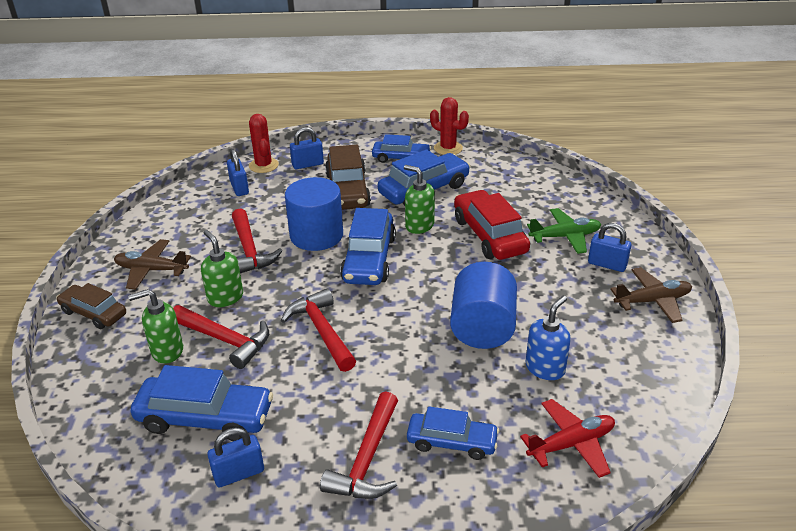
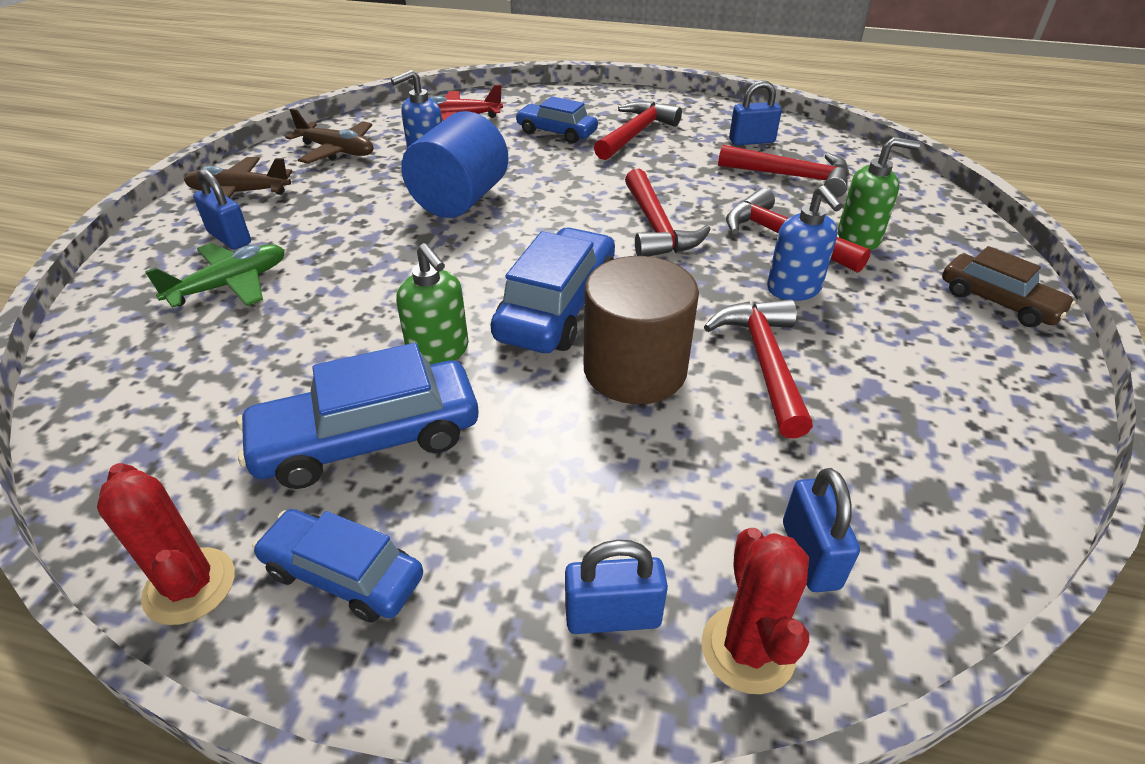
camera: 165 degrees left, 5 degrees up
(151, 270) = (940, 357): brown plane -> brown plane (337, 151)
(205, 418) = (792, 177): blue car -> red hammer
(225, 297) = (794, 289): green soap dispenser -> blue soap dispenser
(316, 235) = (635, 369): blue cylinder -> brown cylinder
(347, 190) = (536, 478): brown car -> none
(489, 235) = (339, 309): red car -> none
(565, 237) = (230, 285): green plane -> green plane turned 135 degrees clockwise

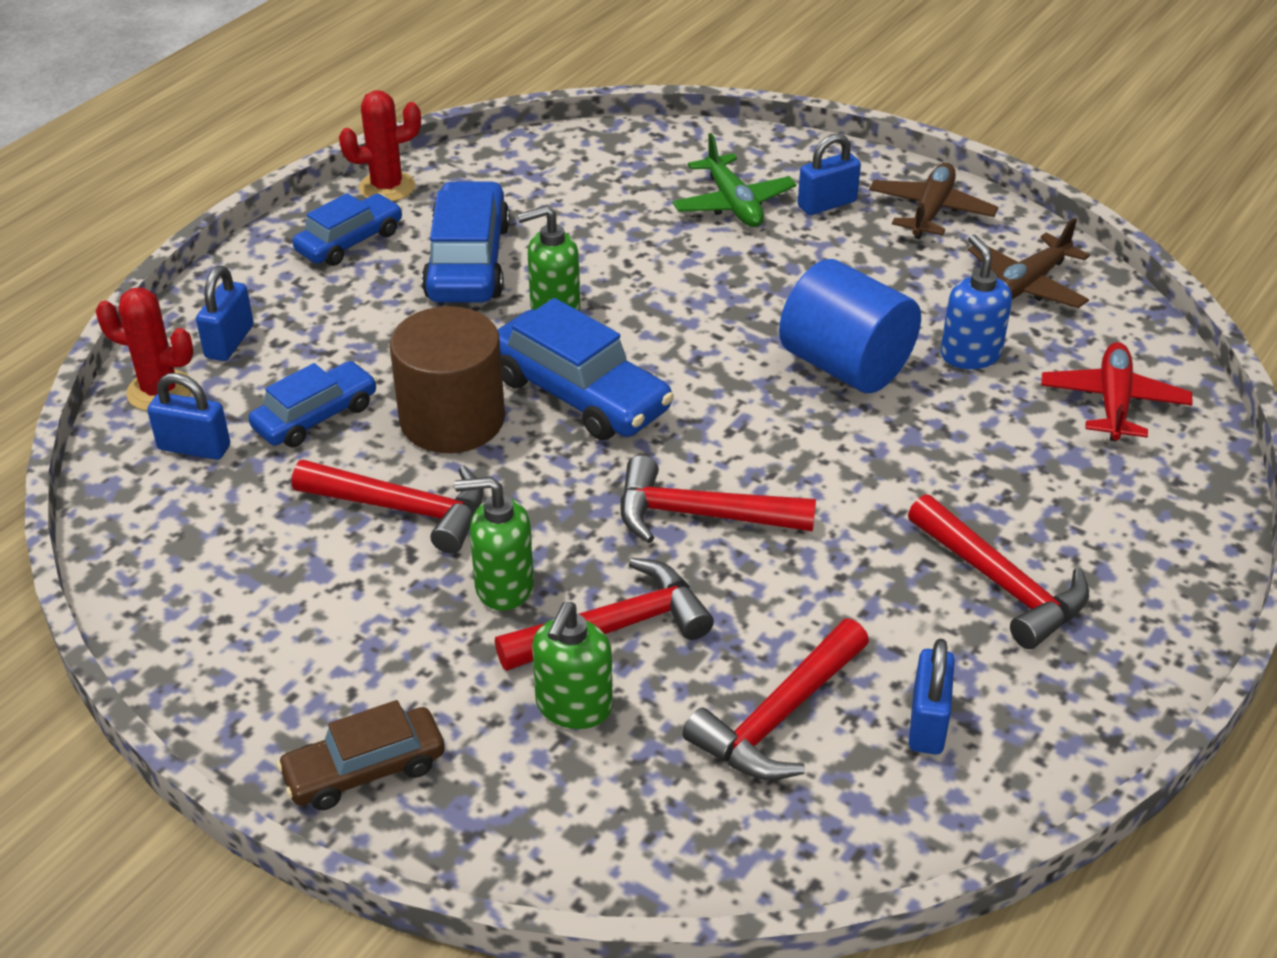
camera: 110 degrees right, 0 degrees up
(556, 132) = (1032, 495): blue car -> blue car (316, 417)
(794, 289) = (503, 586): blue soap dispenser -> green soap dispenser

